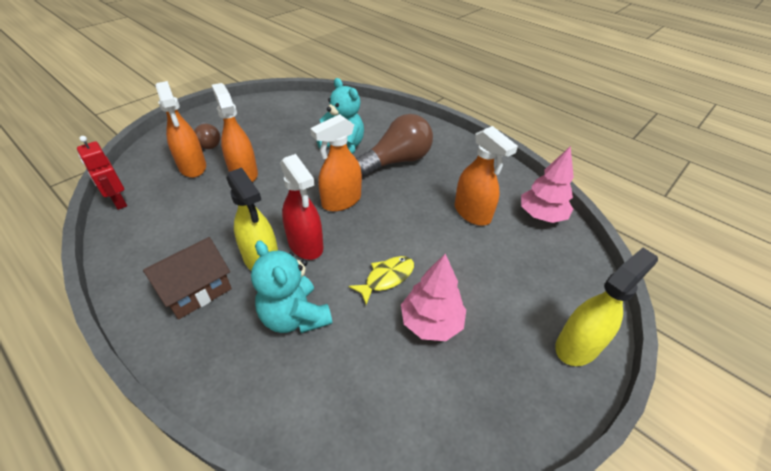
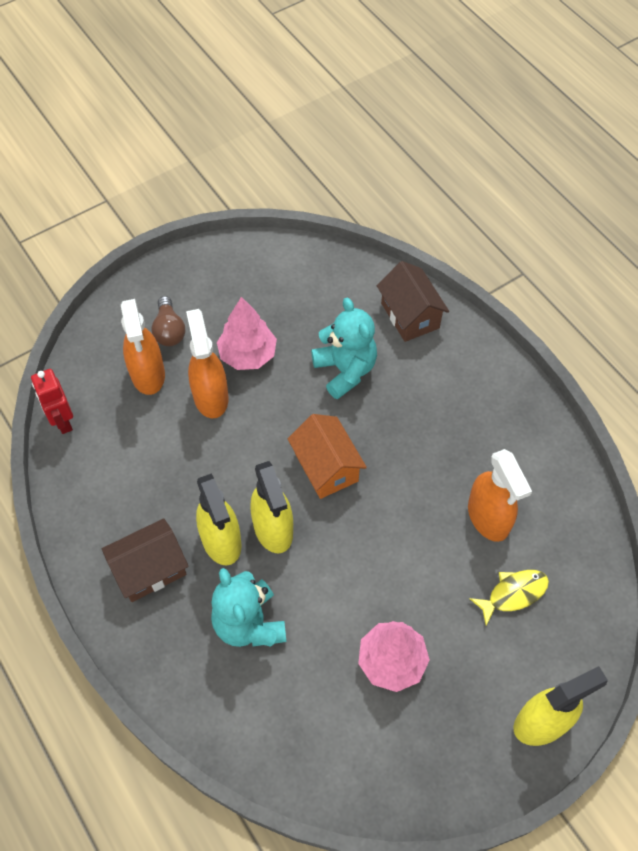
camera: 15 degrees right, 15 degrees up
(305, 245) = (273, 529): red spray bottle -> yellow spray bottle
(341, 201) = (326, 467): orange spray bottle -> orange house
(379, 119) = (410, 315): none -> brown house
(386, 278) = (357, 594): yellow fish -> yellow fish (513, 594)
(396, 161) = (414, 407): brown light bulb -> none
(541, 215) = (578, 538): pink tree -> pink tree (248, 354)

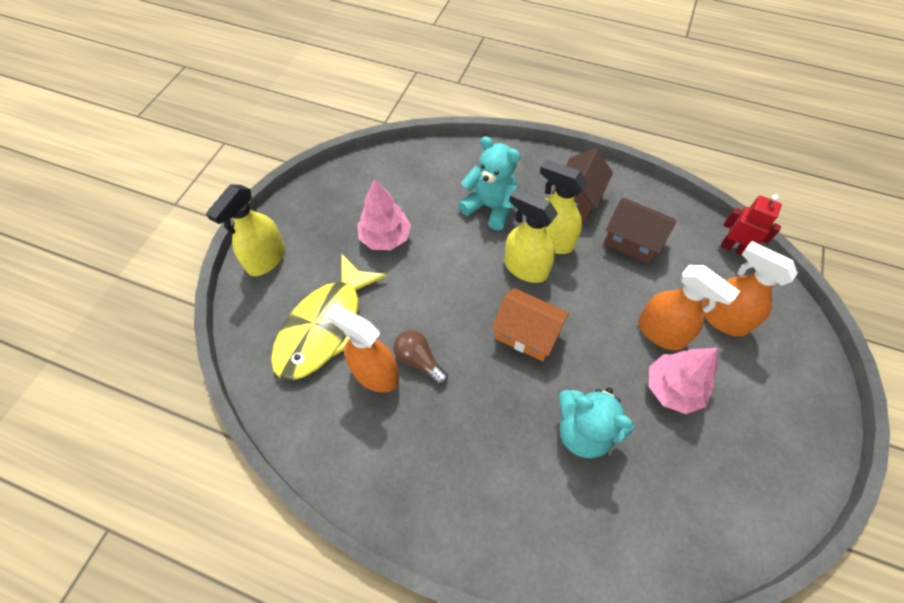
camera: 145 degrees right, 0 degrees up
(169, 330) = (753, 367): brown light bulb -> brown light bulb (419, 360)
(410, 315) = (576, 541): brown house -> brown house (632, 241)
(513, 594) = (325, 327): yellow fish -> yellow fish, size x2.06

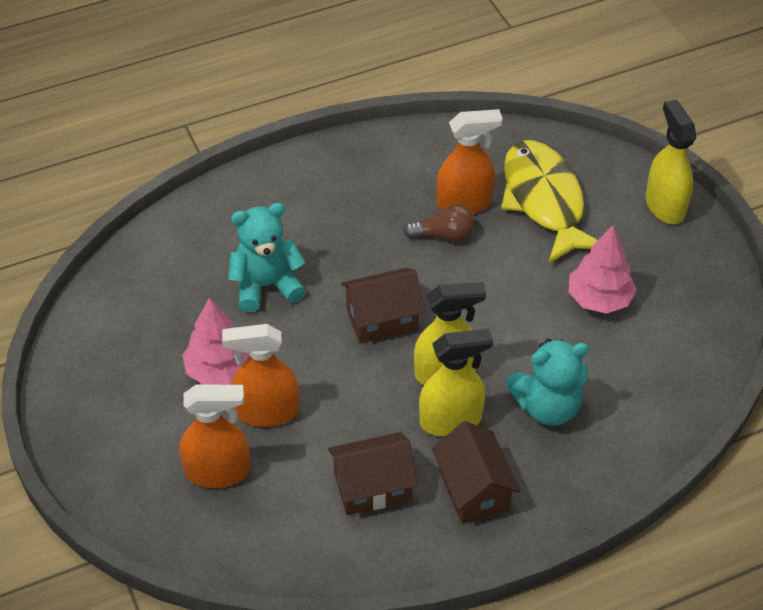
camera: 135 degrees right, 10 degrees down
(527, 334) = (382, 319): orange house -> brown house
(733, 248) = (261, 567): red robot -> none

